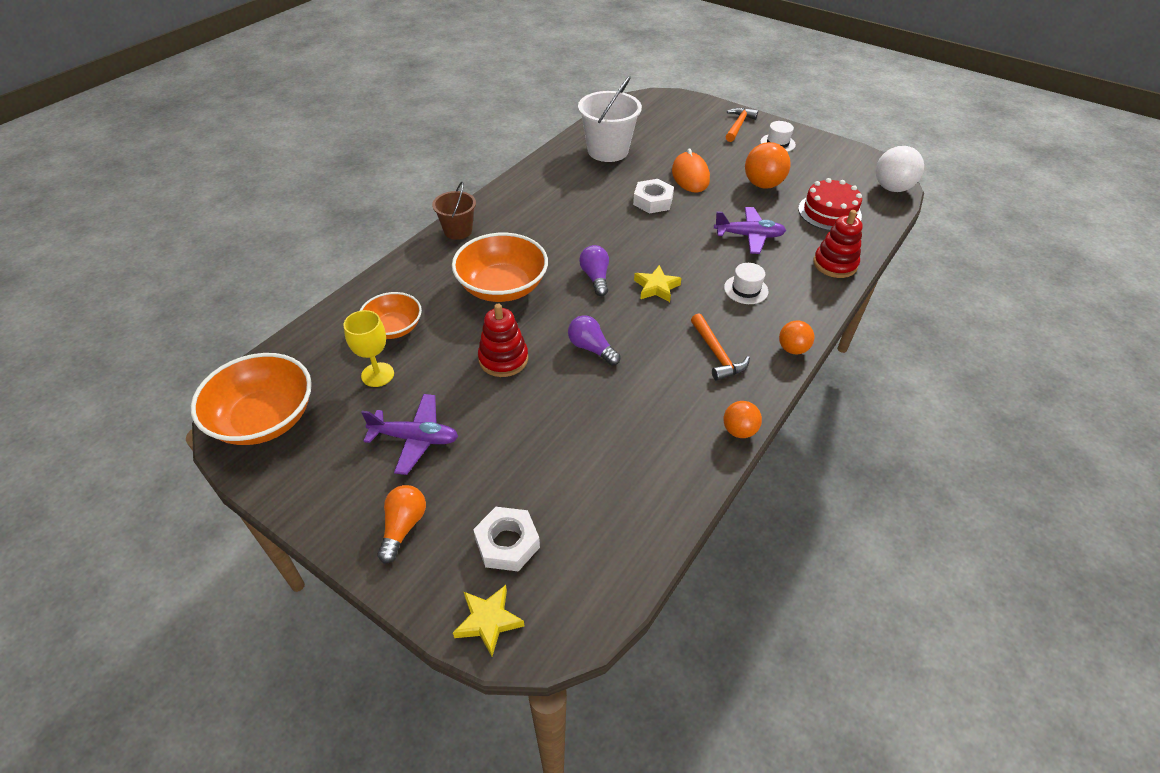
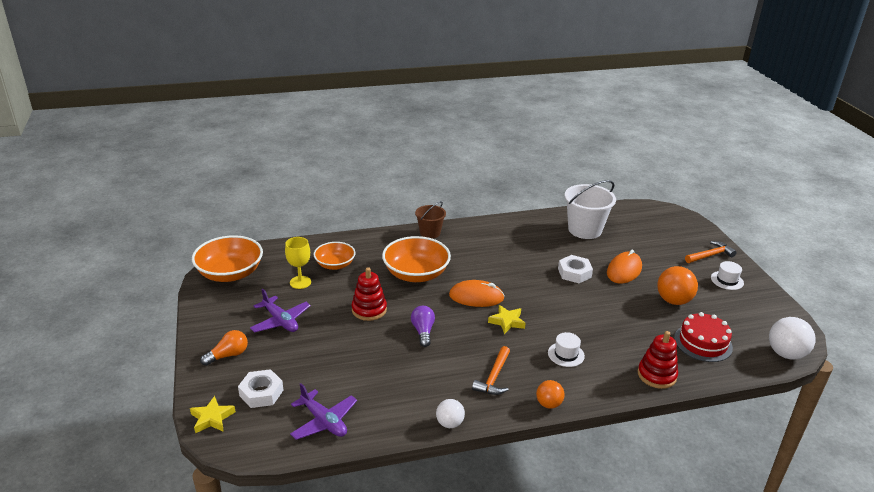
camera: 40 degrees right, 15 degrees down
(595, 277) = (476, 297): purple light bulb -> orange mouse
(739, 431) = (449, 423): orange ball -> white ball
(749, 236) = (615, 326): purple plane -> purple plane (324, 421)

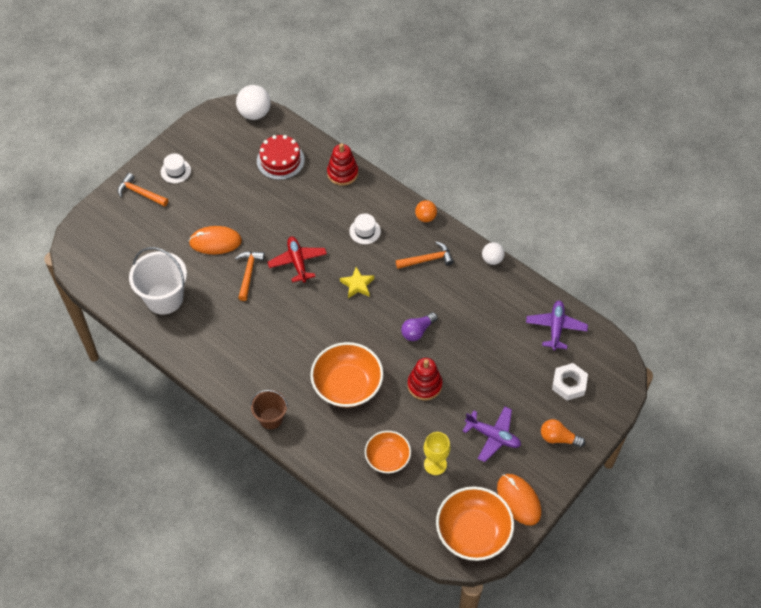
camera: 125 degrees left, 25 degrees up
(212, 418) = (615, 393): yellow star -> none
(280, 321) = (493, 436): purple plane -> purple plane turned 105 degrees clockwise
(476, 297) = (342, 322): orange mouse -> orange mouse (518, 500)
(564, 301) = (297, 262): none -> red plane
(574, 273) = (248, 273): white nut -> orange hammer
(673, 301) = (236, 194): orange ball -> none

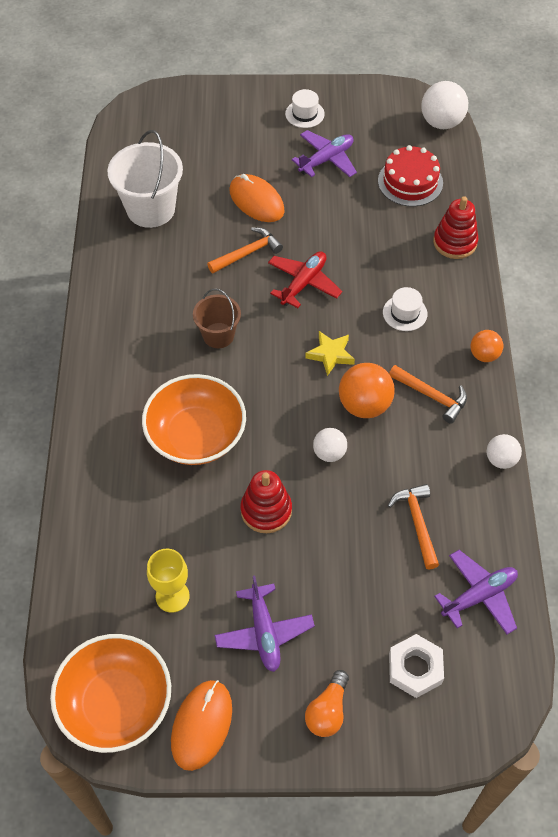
camera: 50 degrees right, 0 degrees up
(140, 193) = (250, 107): orange hammer -> orange hammer (417, 523)
(222, 186) = (326, 159): none -> purple plane
(271, 418) = (93, 395): brown bucket -> brown bucket (218, 335)
(387, 458) = (139, 541): orange bowl -> none
(404, 293) = (364, 405): none -> orange ball
(417, 331) = (329, 453): purple light bulb -> white ball
(558, 438) = (327, 711): orange light bulb -> orange light bulb turned 135 degrees counterclockwise

